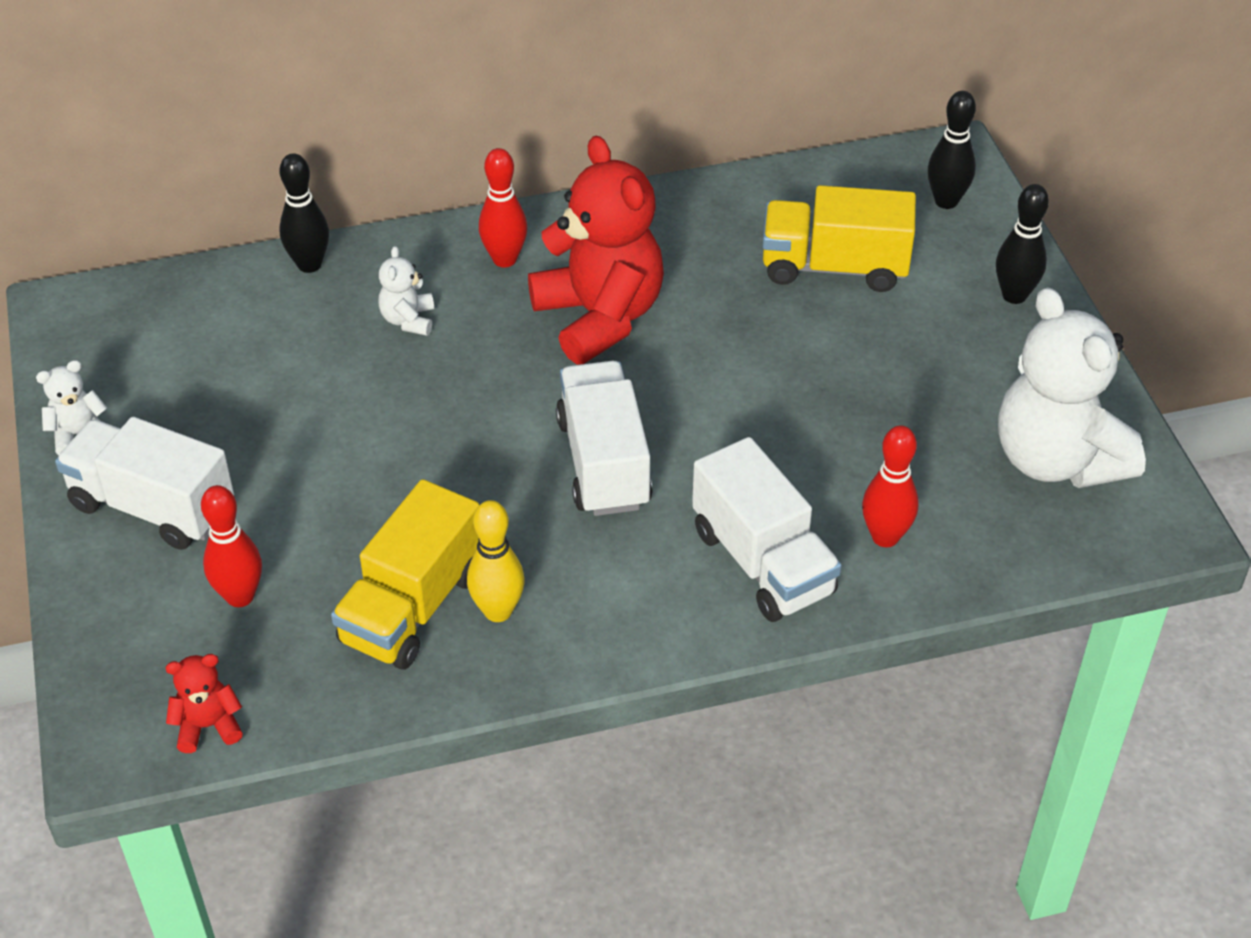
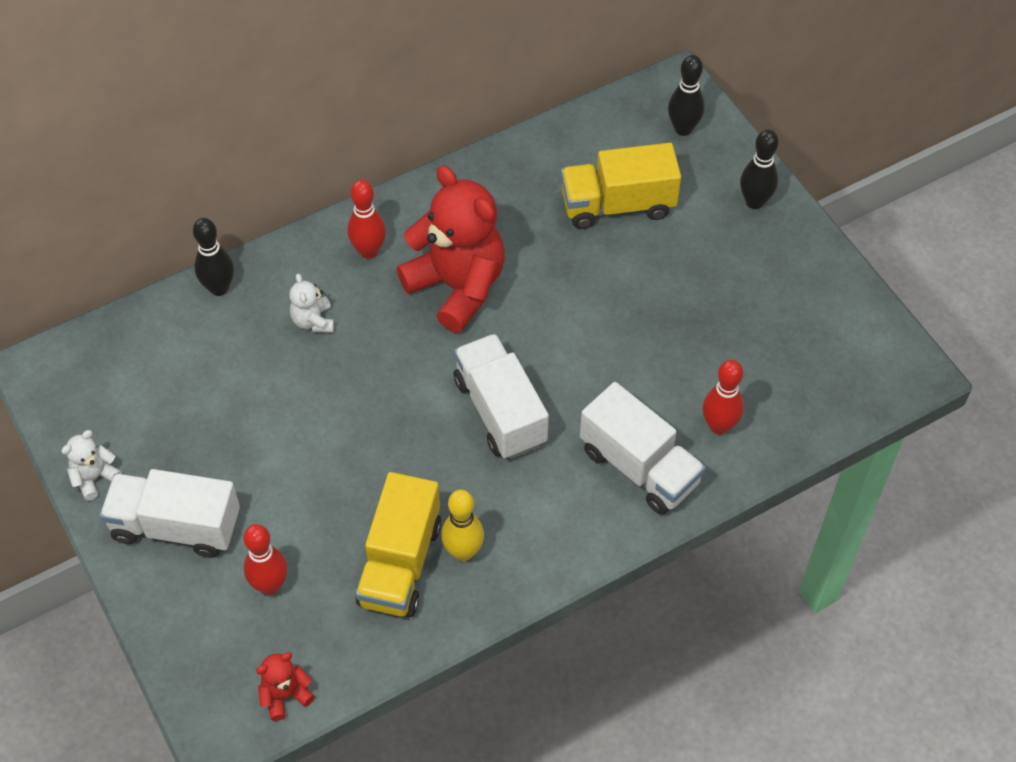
camera: 15 degrees left, 10 degrees up
(1056, 459) = (820, 334): white teddy bear -> none

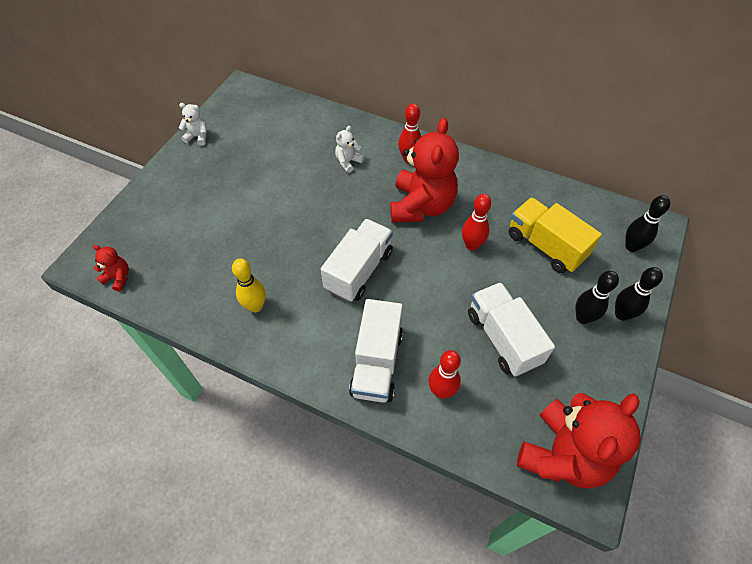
camera: 55 degrees right, 0 degrees up
(176, 526) = (190, 179): white truck -> white truck (503, 338)
(219, 288) = (336, 118): black bowling pin -> black bowling pin (583, 318)
(270, 585) = (180, 234): red bowling pin -> red bowling pin (471, 245)
(400, 563) = (229, 281): yellow truck -> none
(861, 365) = (563, 454): none -> red teddy bear

